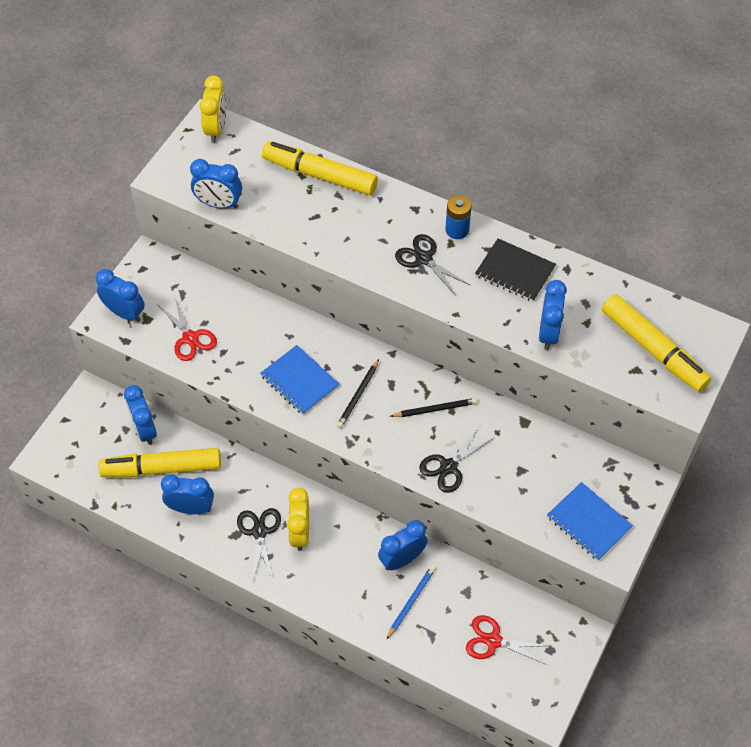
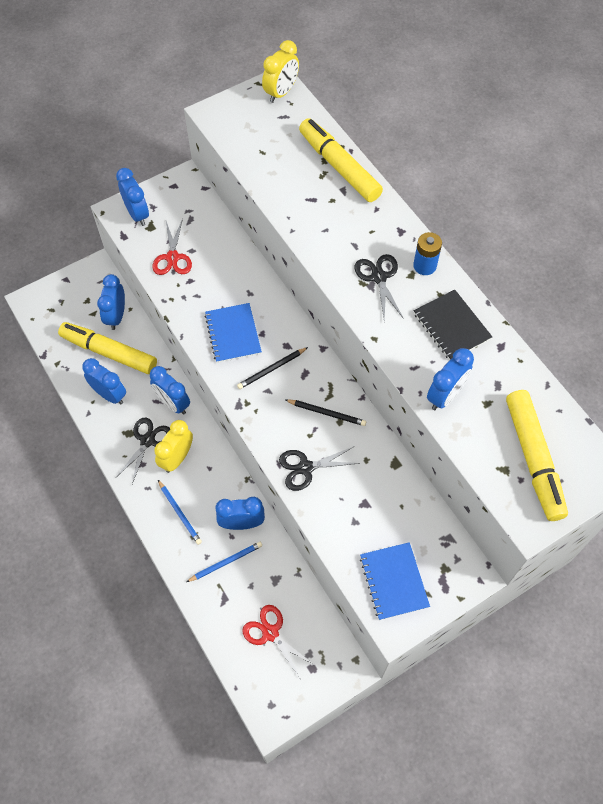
camera: 30 degrees right, 5 degrees up
(219, 204) = (241, 154): blue clock -> blue clock (173, 403)
(337, 581) = (180, 513): none -> blue pencil

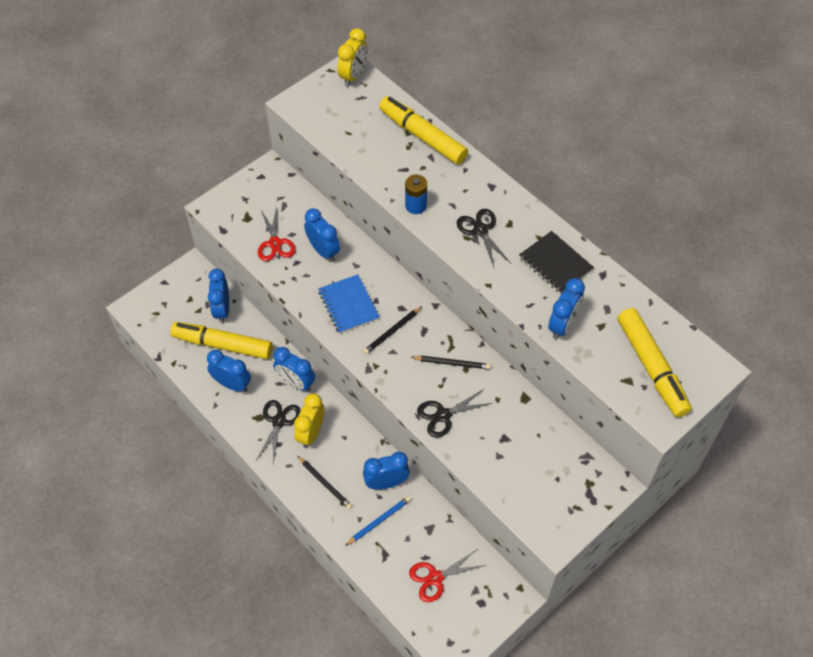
camera: 10 degrees left, 5 degrees down
(137, 214) = (232, 208): blue clock -> blue clock (323, 251)
(180, 513) = (325, 483): blue pencil -> black pencil
(270, 633) = (435, 578): red scissors -> red scissors turned 60 degrees counterclockwise
(394, 581) = (545, 502): blue notebook -> none
(424, 266) = (520, 214): blue battery -> blue battery (416, 206)

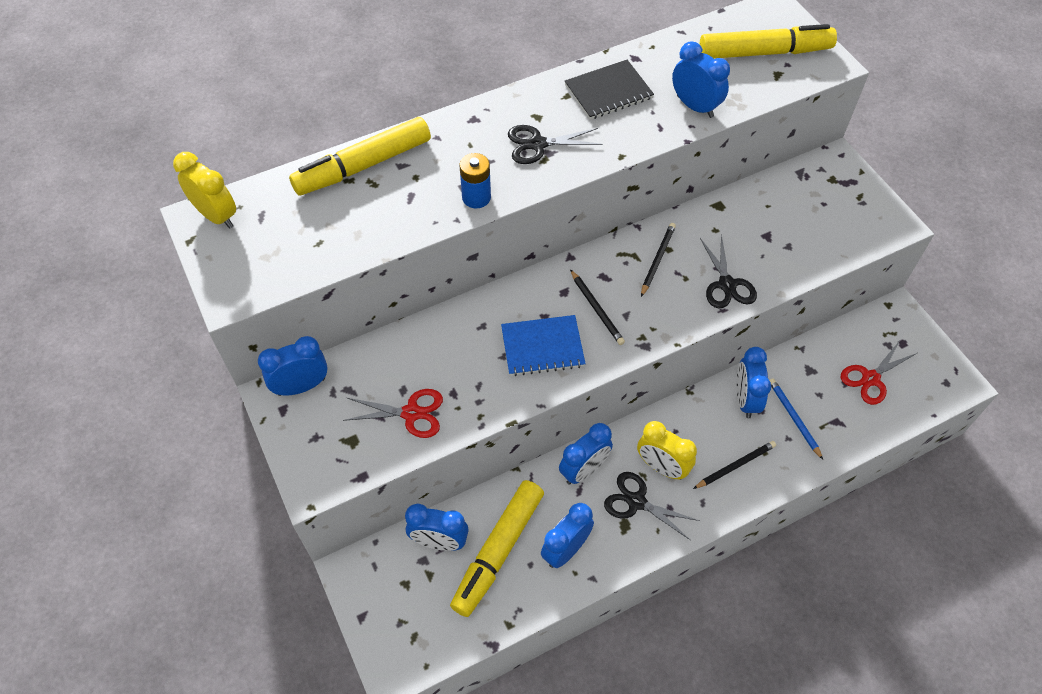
camera: 75 degrees left, 0 degrees up
(323, 251) = (446, 357): blue clock -> blue clock (301, 386)
(435, 578) = (870, 378): red scissors -> red scissors turned 60 degrees clockwise

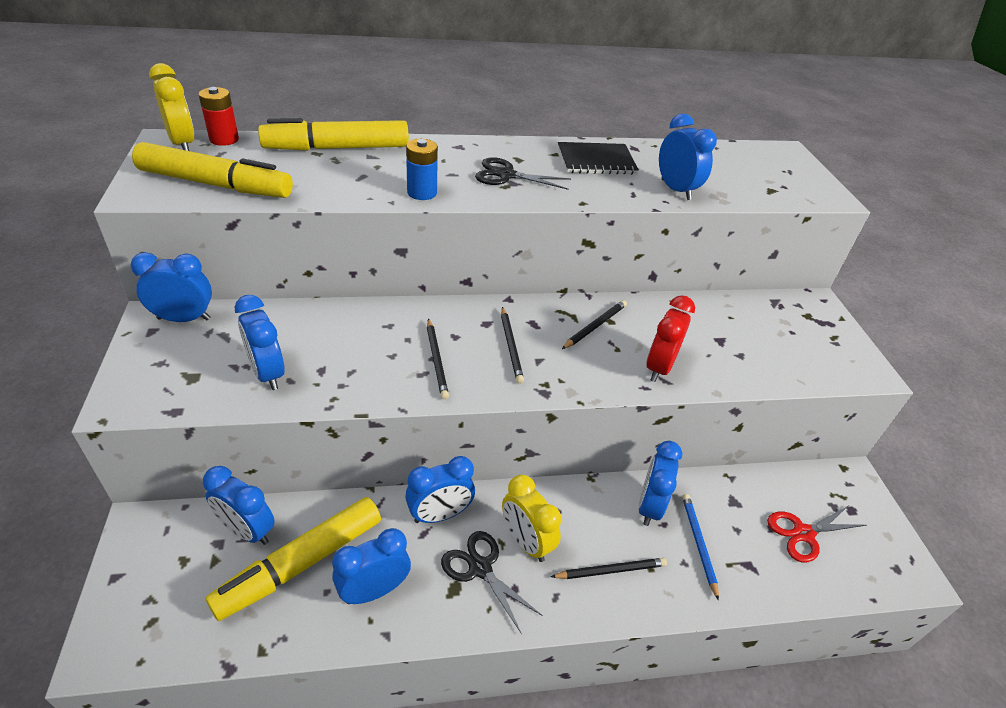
camera: 15 degrees right, 15 degrees down
(250, 194) = (224, 139): none -> red battery
(411, 413) = (267, 373): red scissors -> blue clock
(542, 347) = (437, 360): blue notebook -> black pencil
(726, 285) = (659, 367): black scissors -> red clock
(764, 52) = (763, 174): yellow marker -> yellow marker (216, 184)

